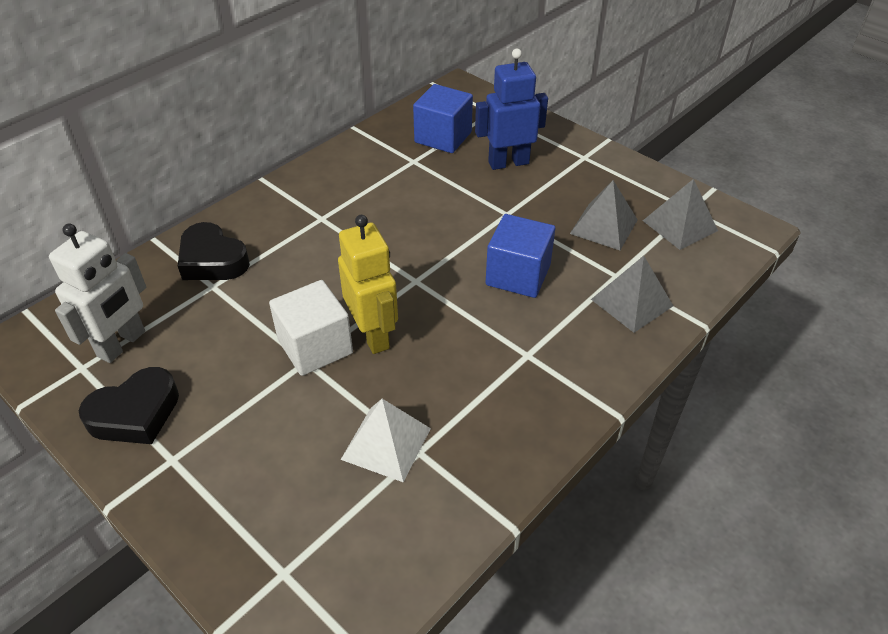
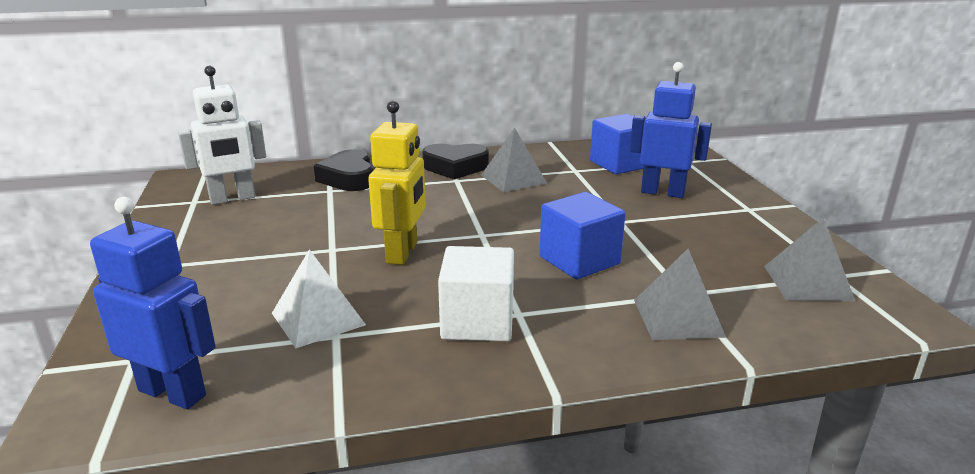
camera: 35 degrees right, 20 degrees down
(135, 413) = (186, 233): black heart -> black heart (455, 167)
(315, 346) = (350, 243): white cube -> white cube (477, 322)
(360, 580) = (173, 392): none -> blue robot
(604, 226) = (713, 257): grey pyramid -> grey pyramid (513, 179)

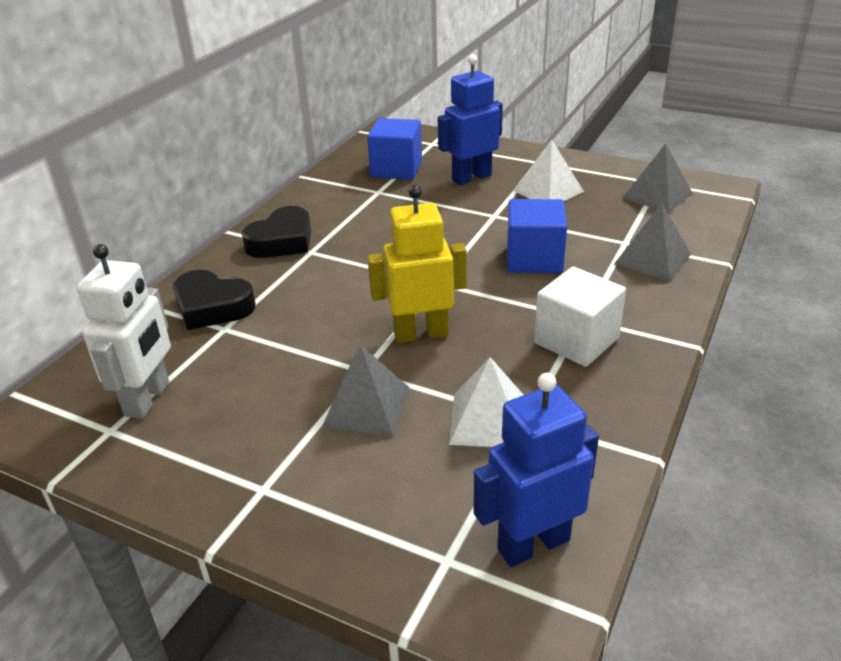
camera: 50 degrees left, 10 degrees up
(402, 253) = (420, 334): yellow robot -> yellow robot turned 60 degrees counterclockwise
(513, 179) = (352, 224): grey pyramid -> grey pyramid (366, 407)
(705, 229) = (548, 191): none -> white pyramid

